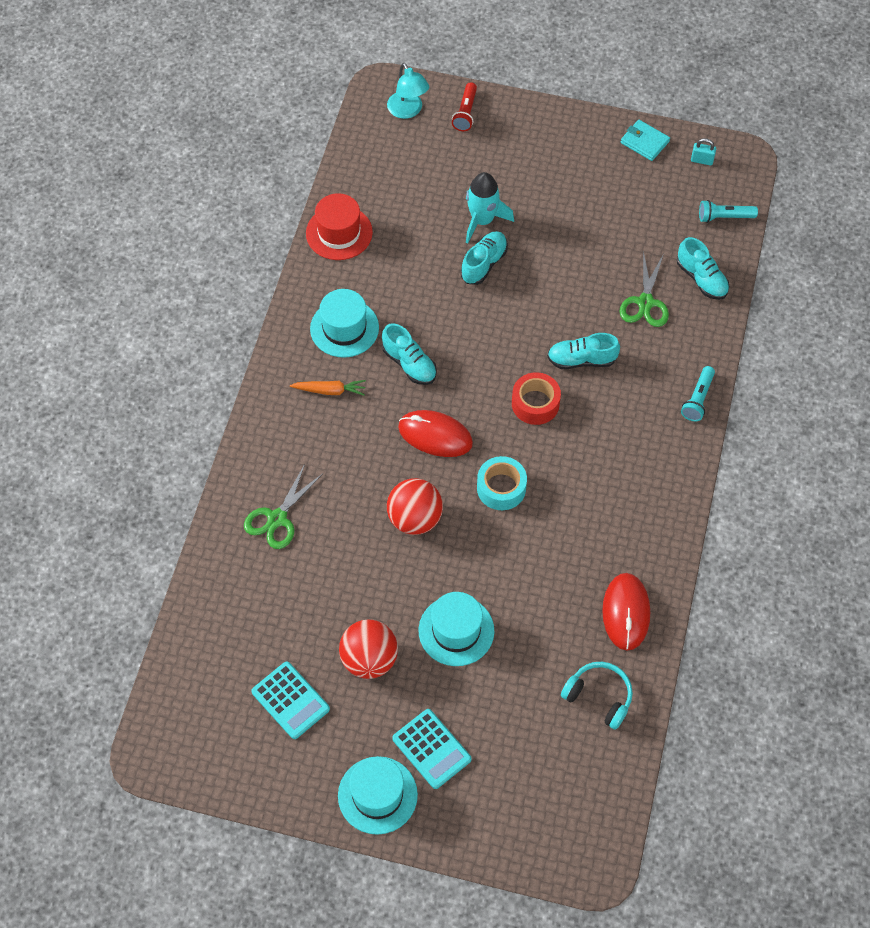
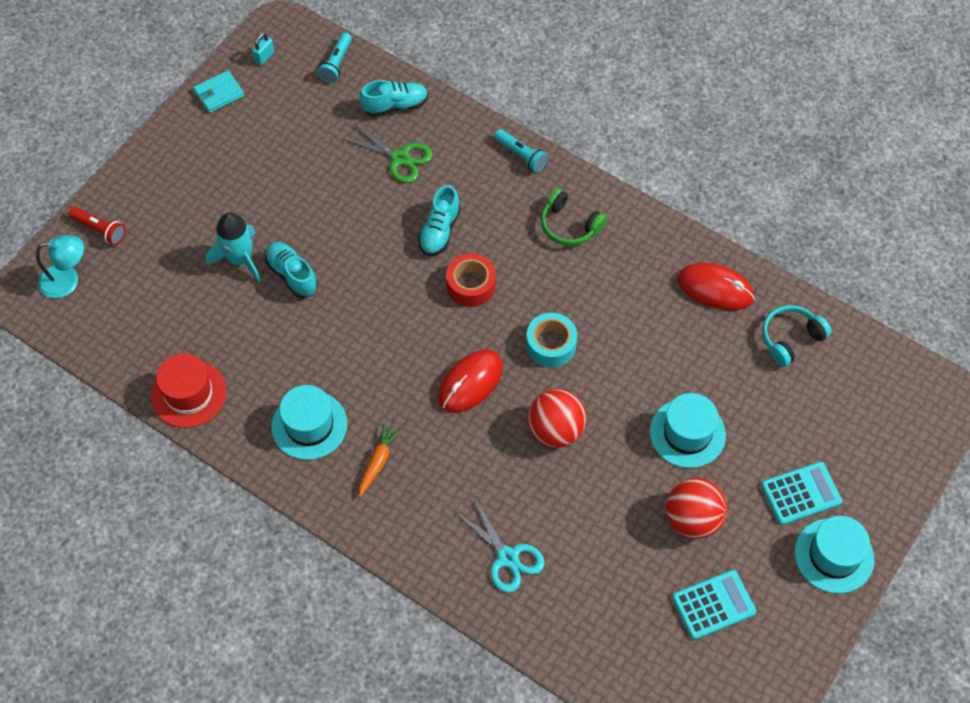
camera: 70 degrees left, 0 degrees up
(277, 518) = (507, 557): green scissors -> turquoise scissors
(409, 364) = (379, 379): turquoise shoe -> none
(638, 464) = (569, 225): none -> green headphones

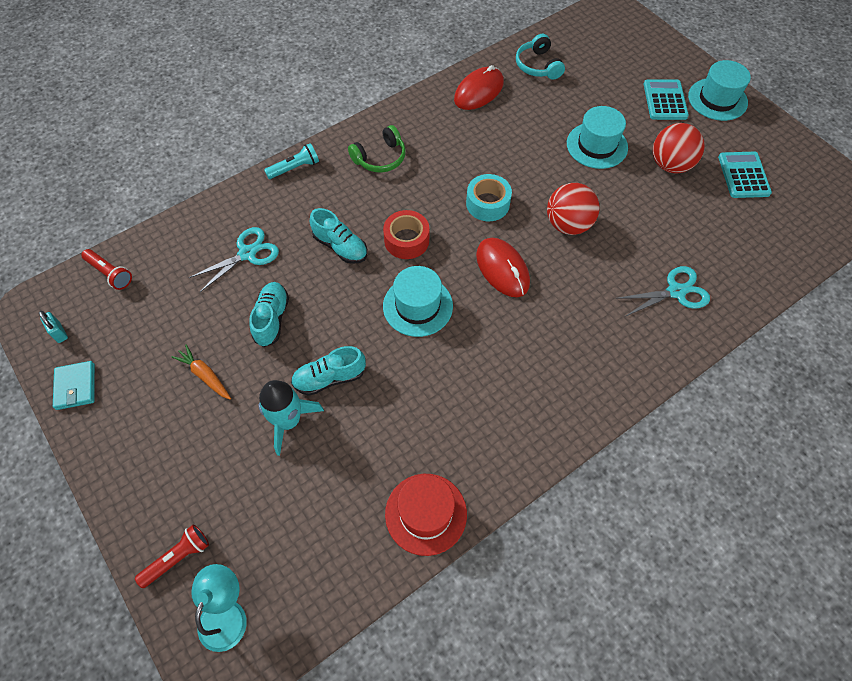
camera: 70 degrees left, 0 degrees up
(309, 425) = (501, 409): turquoise hat -> turquoise hat (417, 306)
(336, 63) = (110, 273): turquoise flashlight -> red flashlight
(378, 462) = (558, 362): orange carrot -> orange carrot (205, 375)
(395, 106) = (188, 241): turquoise shoe -> turquoise shoe (272, 319)
(400, 158) = (247, 253): green scissors -> turquoise scissors

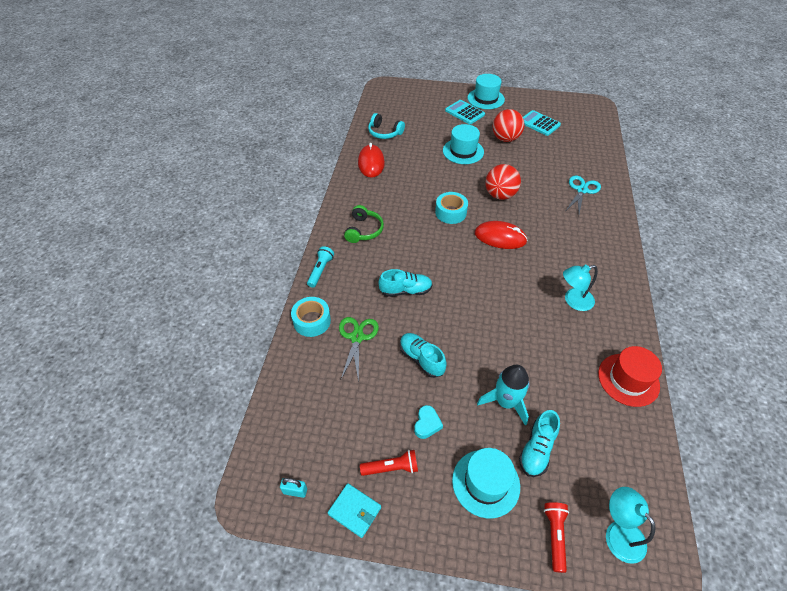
camera: 45 degrees left, 10 degrees down
(110, 273) = (280, 424): red flashlight -> red flashlight (391, 467)
(205, 375) = (427, 424): orange carrot -> turquoise heart
(232, 209) = (312, 321): none -> turquoise tape
(247, 253) = (357, 337): turquoise scissors -> green scissors
(329, 378) = (495, 360): turquoise shoe -> turquoise shoe (537, 449)
(406, 240) = (436, 260): red tape -> none
(417, 306) = (486, 287): turquoise hat -> turquoise hat (486, 483)
(484, 394) = (573, 301): none -> turquoise lamp

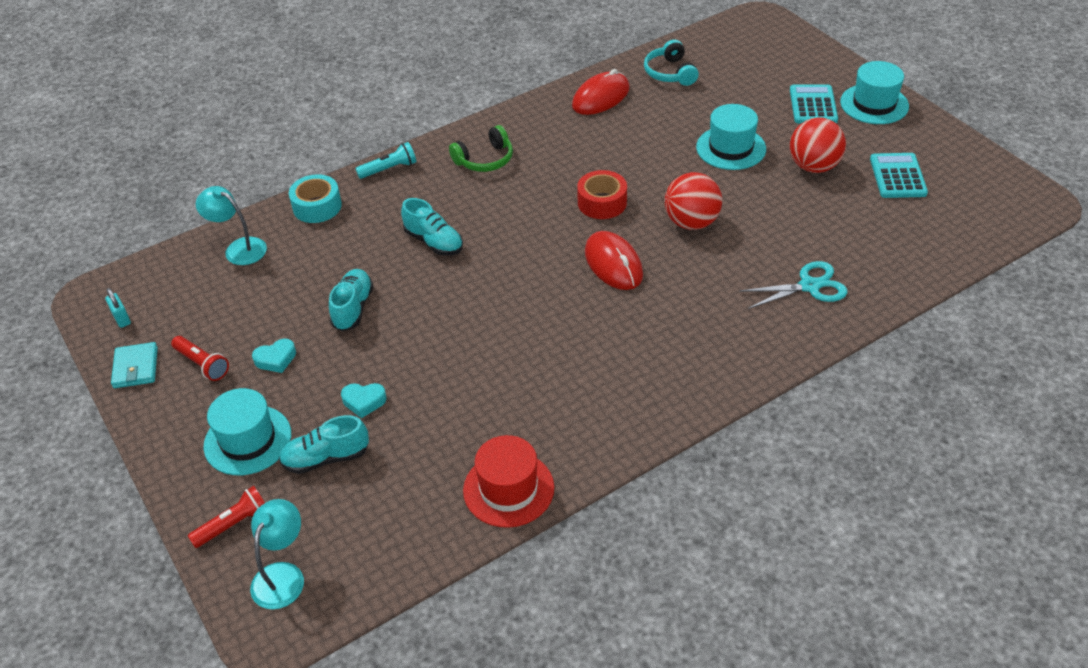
camera: 50 degrees right, 5 degrees down
(357, 337) = (330, 248): green scissors -> none
(450, 212) = (602, 202): turquoise tape -> red tape
(505, 402) = (364, 401): turquoise rocket -> turquoise heart
(573, 301) = (582, 380): turquoise lamp -> turquoise lamp (239, 248)

